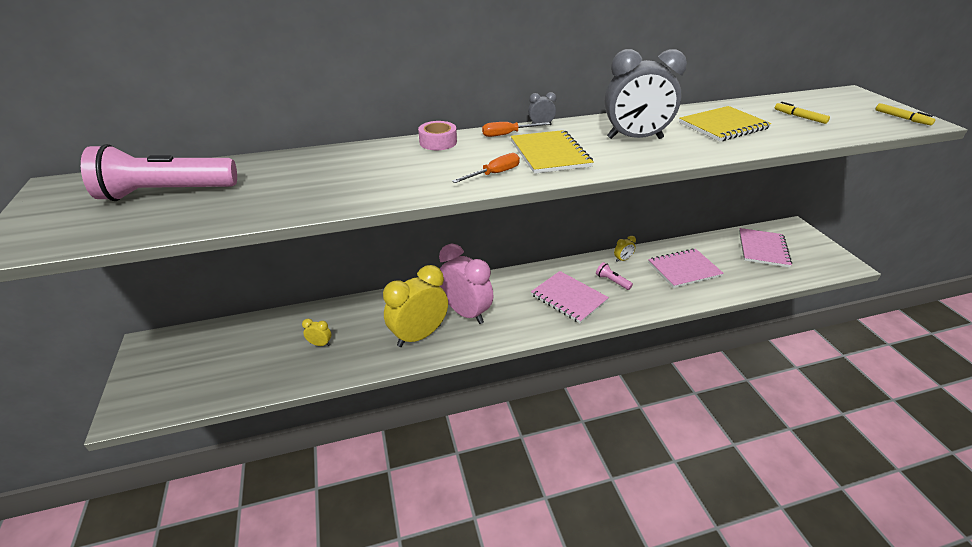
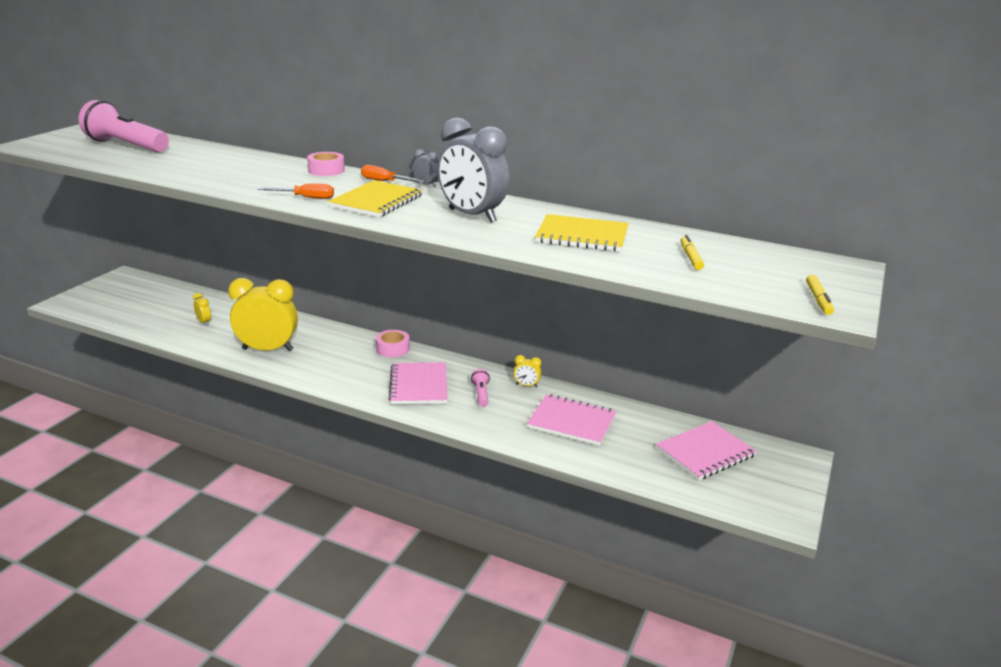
camera: 40 degrees right, 10 degrees down
(466, 312) = (324, 353): pink clock -> none
(504, 280) = (393, 349): none -> pink tape

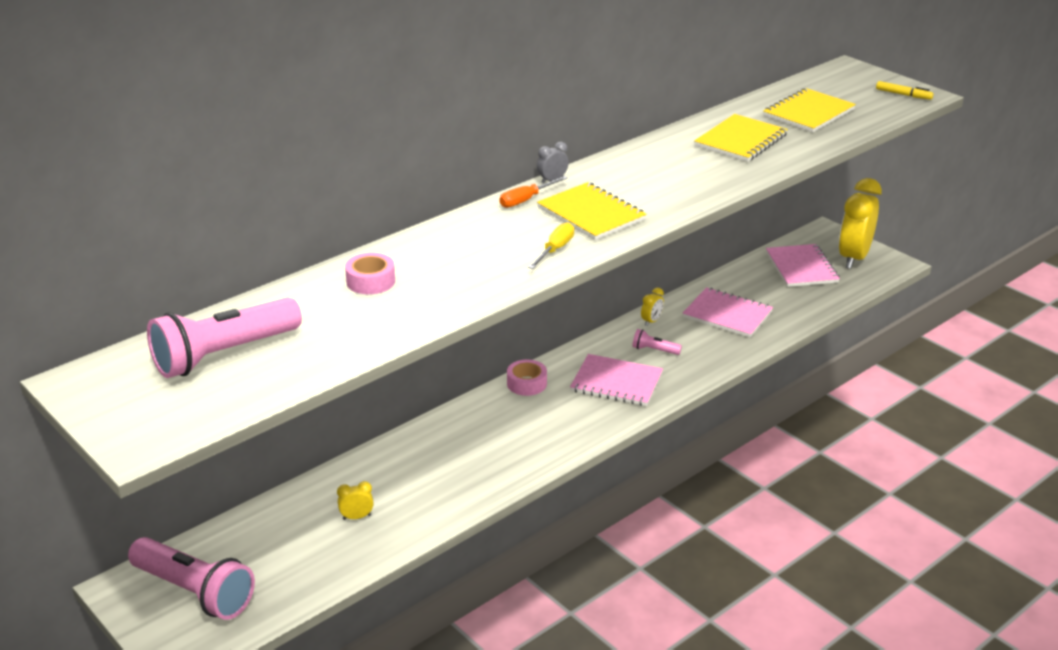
camera: 65 degrees left, 5 degrees up
(121, 294) = (195, 592): none -> pink flashlight
(267, 349) = (471, 472): yellow clock -> yellow clock (854, 258)
(306, 198) = (555, 250): orange screwdriver -> yellow screwdriver
(326, 170) = (458, 226): pink tape -> pink tape (370, 281)
(472, 216) = (663, 175): grey clock -> none
(571, 422) = (727, 315): pink notebook -> pink notebook turned 75 degrees clockwise
(690, 257) = (809, 113): yellow marker -> yellow notebook

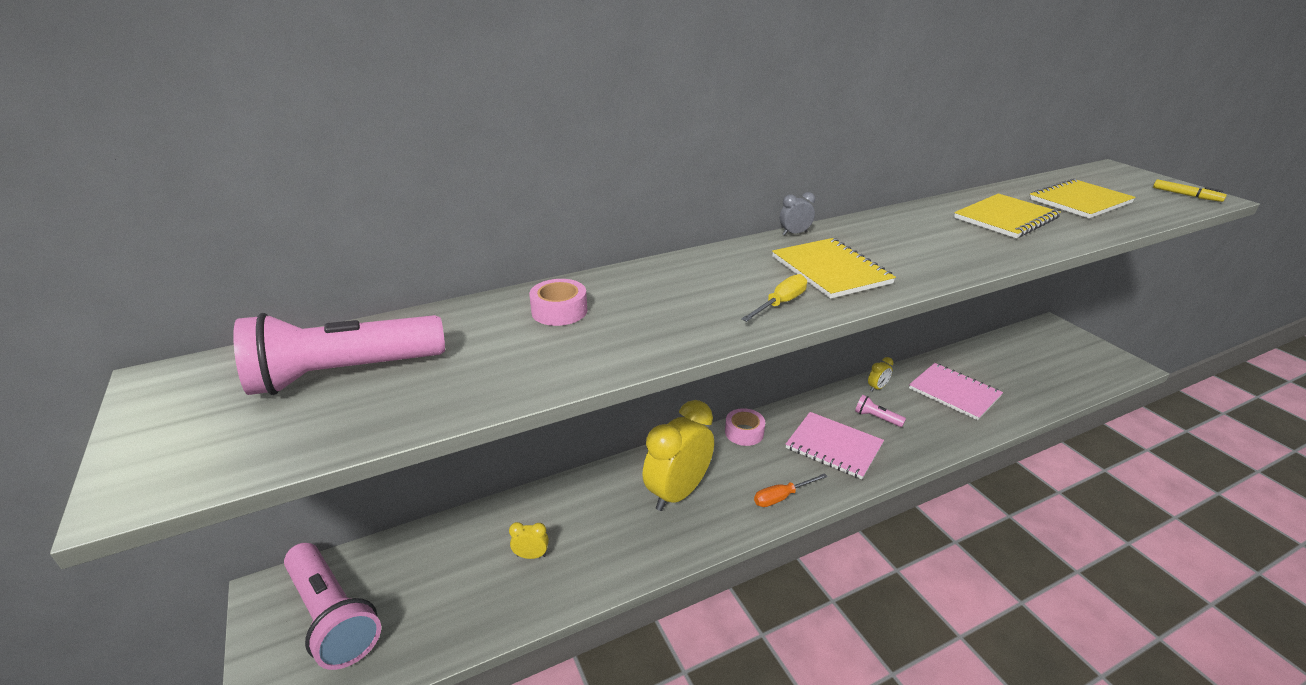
camera: 15 degrees right, 0 degrees up
(526, 200) = (762, 248): orange screwdriver -> orange screwdriver (781, 497)
(801, 267) = (1030, 356): pink notebook -> none
(854, 258) = (1084, 354): yellow clock -> yellow clock (678, 492)

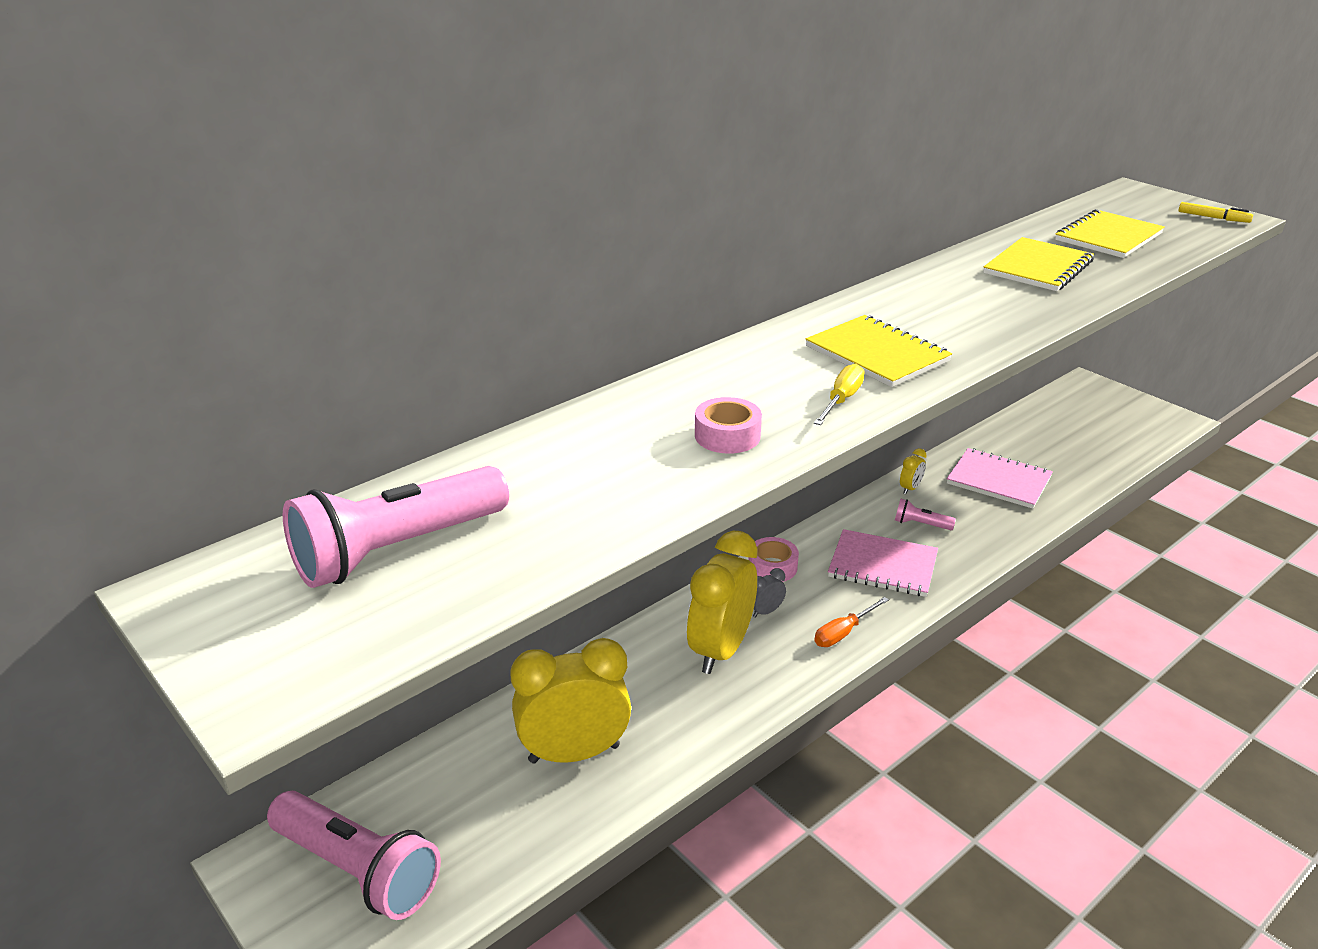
camera: 15 degrees left, 0 degrees up
(531, 555) = (574, 753): yellow clock -> yellow clock, size x2.45
(559, 311) = (599, 442): pink tape -> pink tape (727, 436)
(794, 233) = (816, 313): grey clock -> grey clock (765, 612)

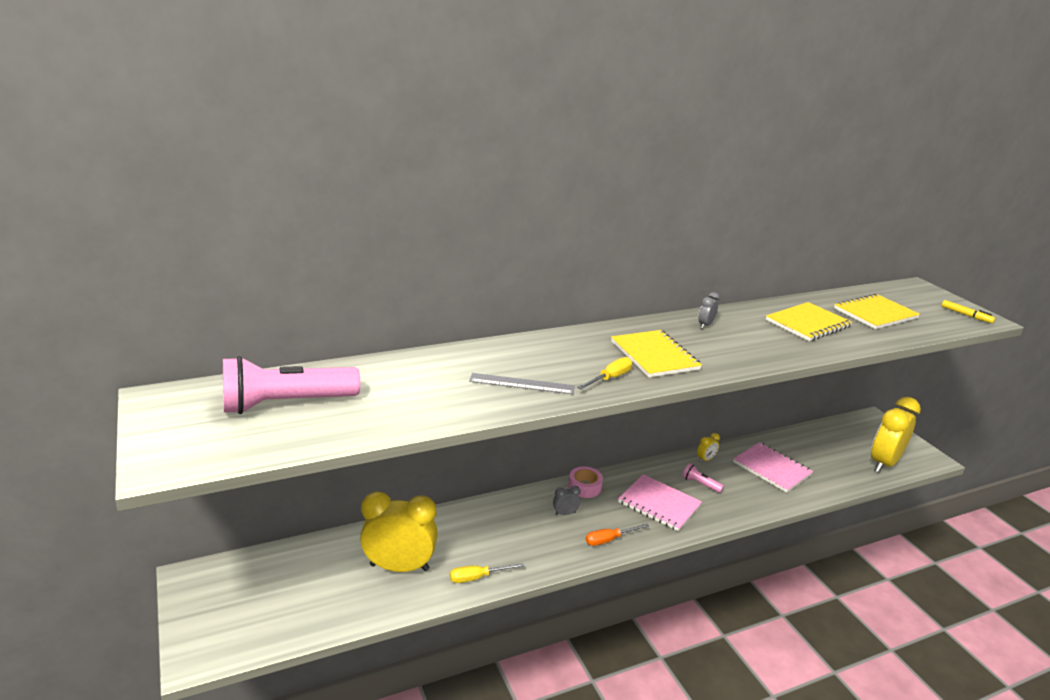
camera: 15 degrees right, 5 degrees down
(358, 870) = (241, 598): pink flashlight -> none
(693, 736) = (477, 577): none -> yellow screwdriver
(720, 650) = (523, 529): yellow clock -> yellow clock (883, 463)
(727, 436) = (522, 384): pink tape -> grey ruler
(912, 296) = (705, 325): none -> grey clock

